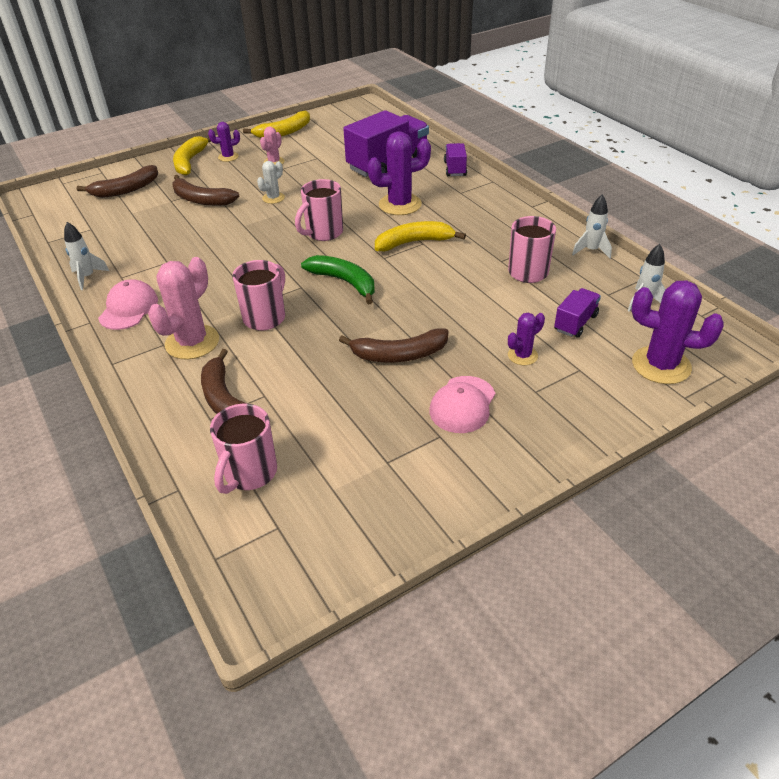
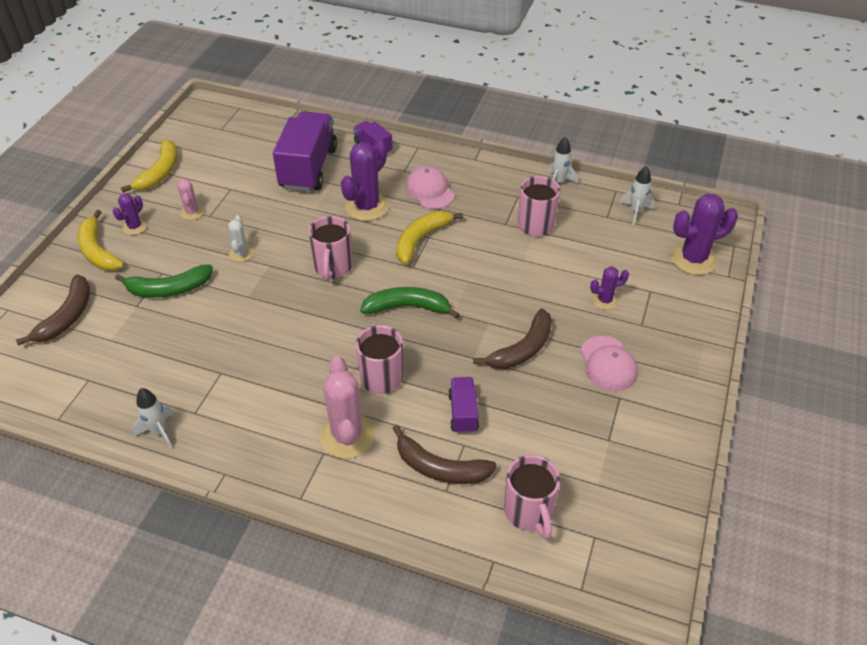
camera: 40 degrees left, 5 degrees up
(128, 308) = (245, 439): pink cap -> pink cap (430, 190)
(201, 200) = (169, 289): brown banana -> green banana
(522, 355) = (605, 300): purple cactus -> purple cactus turned 60 degrees clockwise
(575, 323) = (610, 253): purple truck -> purple truck (463, 413)

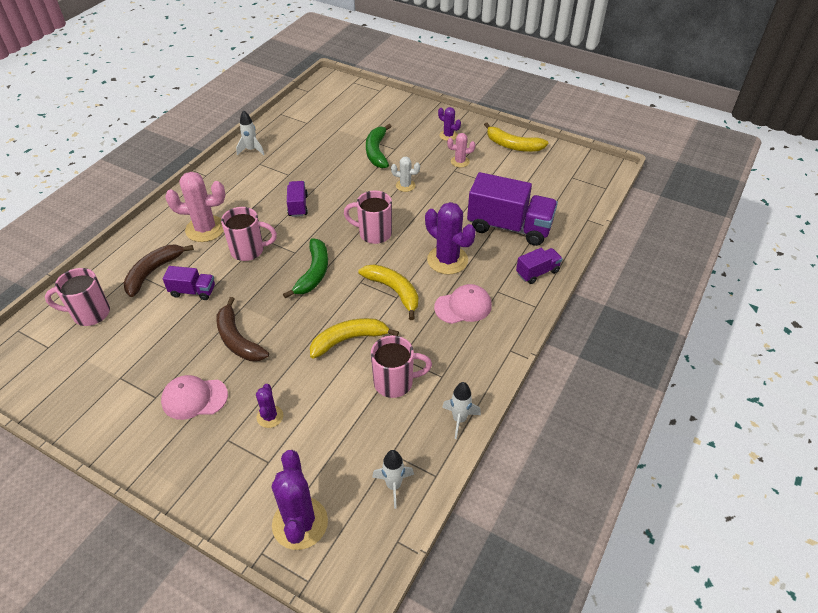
camera: 100 degrees right, 0 degrees up
(67, 317) = (365, 112): brown banana -> none
(98, 251) = (426, 121): yellow banana -> yellow banana (348, 340)
(289, 347) = (298, 206): none -> purple truck

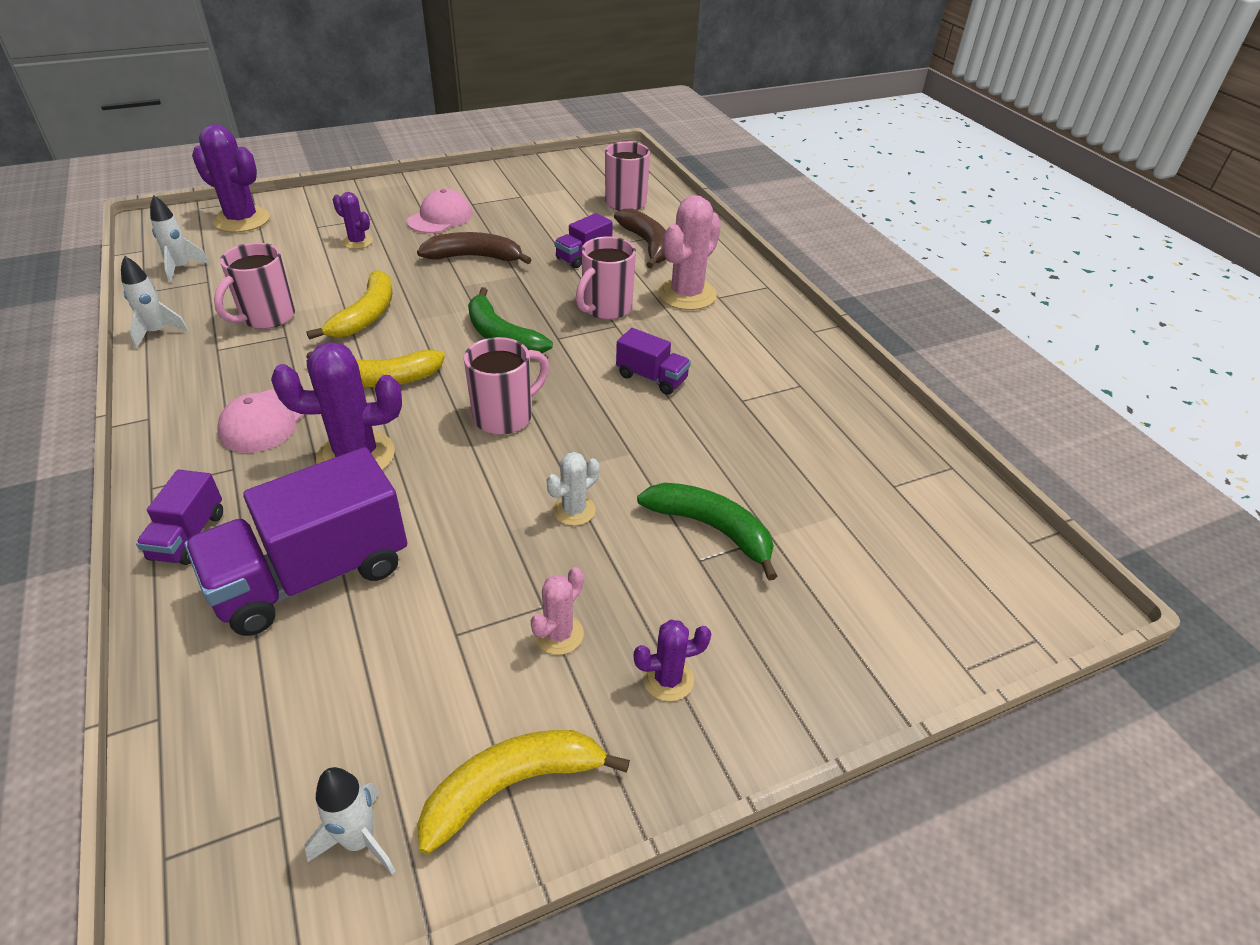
camera: 125 degrees right, 5 degrees down
(251, 150) = (848, 391): white rocket -> white rocket (359, 840)

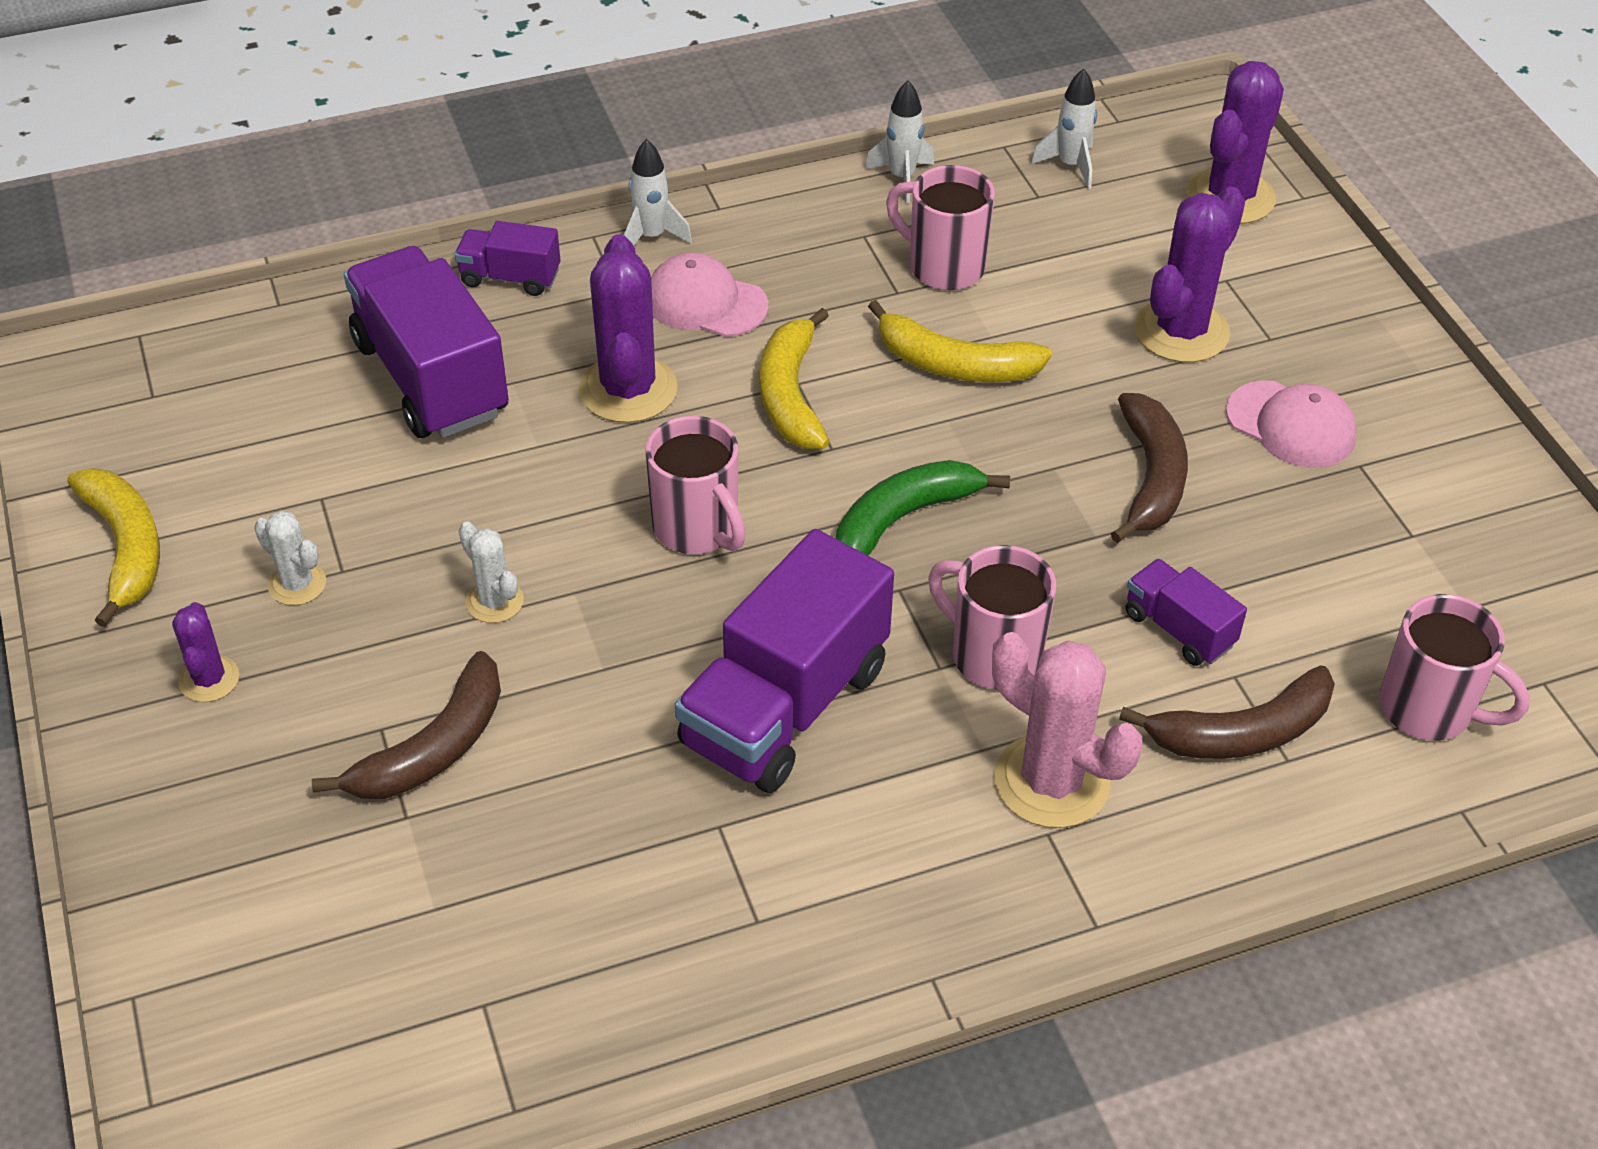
camera: 95 degrees right, 5 degrees up
(357, 242) = (1181, 331): purple cactus -> purple cactus, size x1.87
(359, 840) = (110, 448): white rocket -> white rocket (651, 237)
(559, 634) = (297, 584): pink cactus -> white cactus
(652, 378) = (785, 707): purple truck -> purple truck, size x2.02
(711, 528) = (434, 748): green banana -> brown banana

